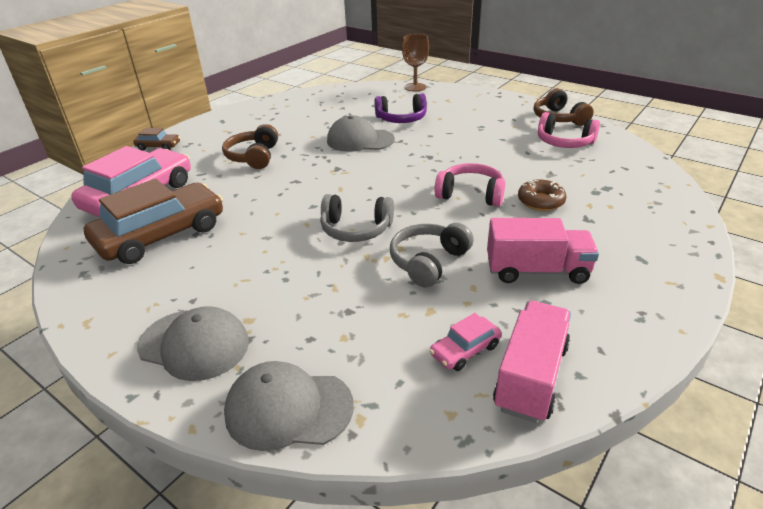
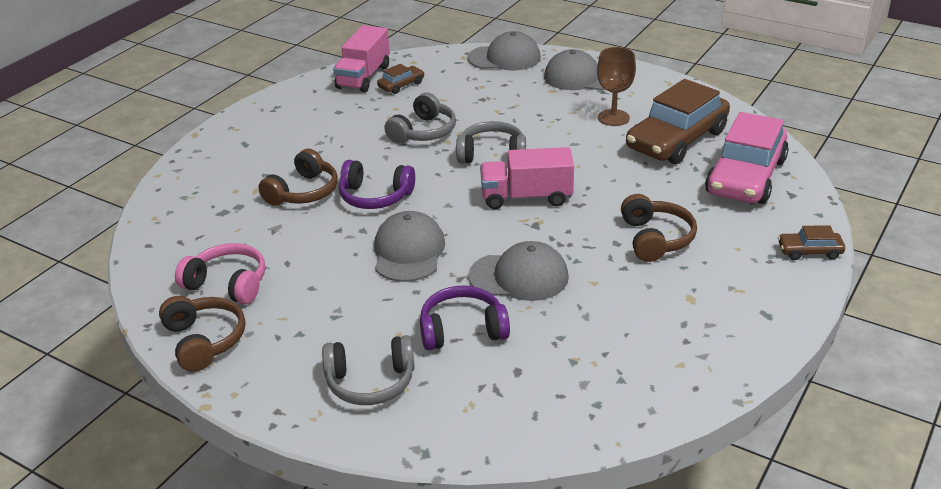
camera: 175 degrees right, 0 degrees up
(415, 87) = (442, 442): brown goblet -> brown goblet (613, 118)
(437, 155) = (408, 251): none -> grey cap
(453, 103) = (370, 382): none -> grey headphones
(465, 350) = (401, 85): pink car -> brown car
(471, 194) = (375, 196): pink headphones -> purple headphones
(536, 270) = (335, 130): pink truck -> pink truck (526, 197)
(540, 201) = (303, 192): brown donut -> brown headphones

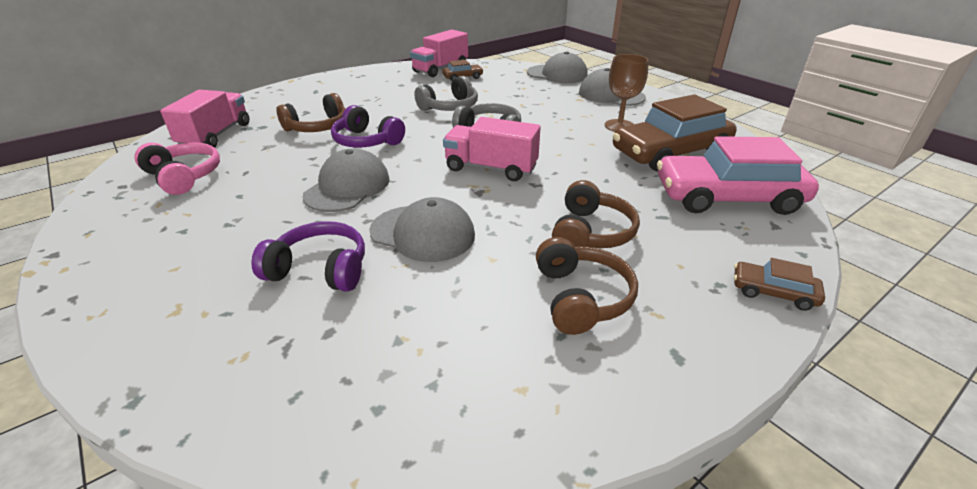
camera: 20 degrees right, 0 degrees up
(199, 230) = (215, 135): none -> pink truck
(204, 341) = (108, 215): brown headphones -> brown headphones (581, 297)
(370, 382) = (182, 296): grey headphones -> none
(745, 177) = (727, 197): pink car -> pink car turned 45 degrees clockwise

